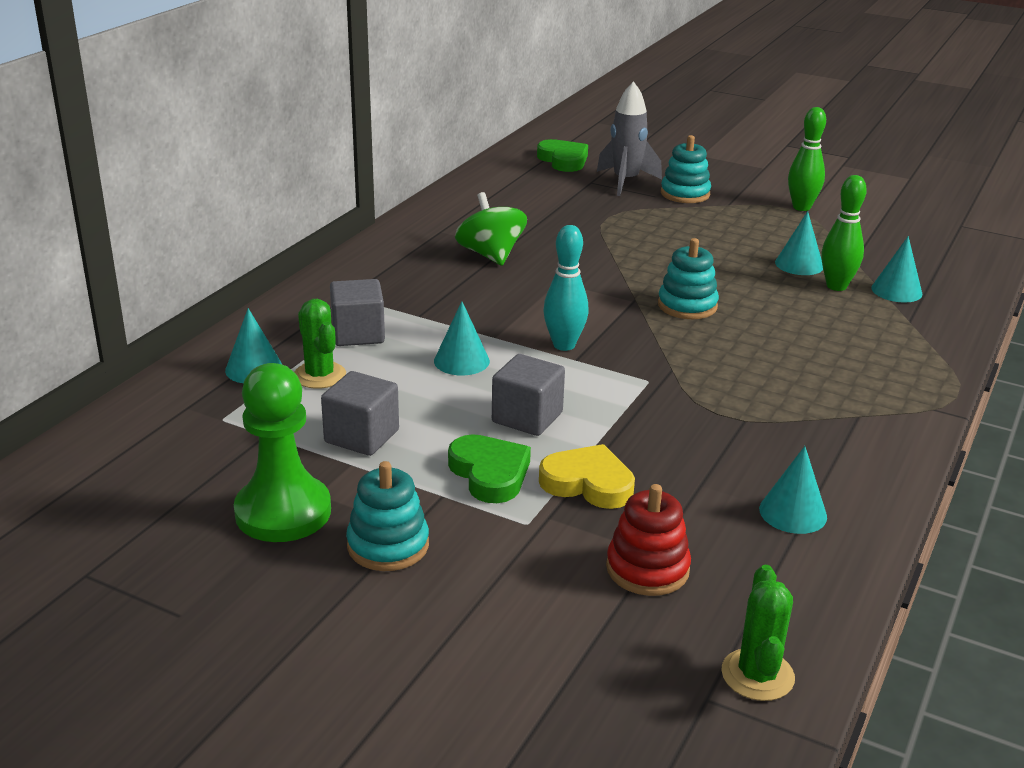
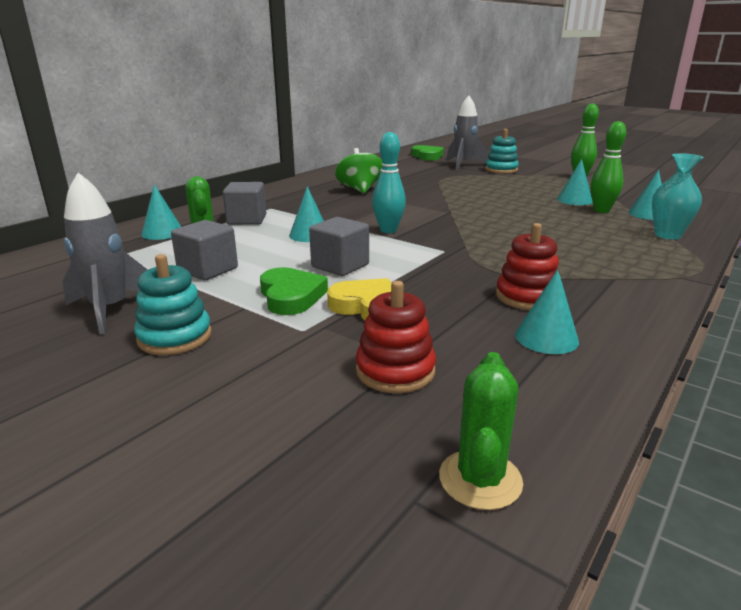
camera: 10 degrees right, 5 degrees down
(283, 512) = (110, 310): green pawn -> grey rocket
(687, 306) = (487, 215): turquoise stacking toy -> none
(763, 454) = (527, 297): none -> red stacking toy
(920, 333) = (667, 235): none -> turquoise vase

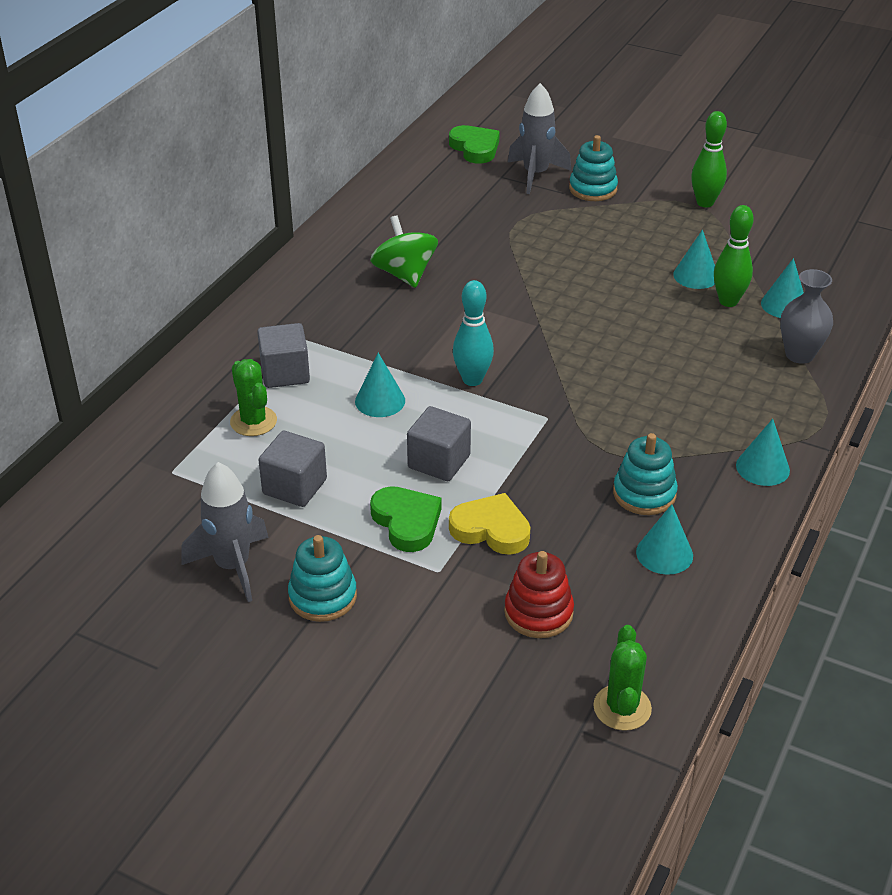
camera: 10 degrees left, 15 degrees up
(162, 232) = (194, 416): turquoise cone -> turquoise cone (762, 467)
(527, 297) = (644, 494): red stacking toy -> turquoise stacking toy
(667, 235) = (799, 355): turquoise vase -> grey vase

